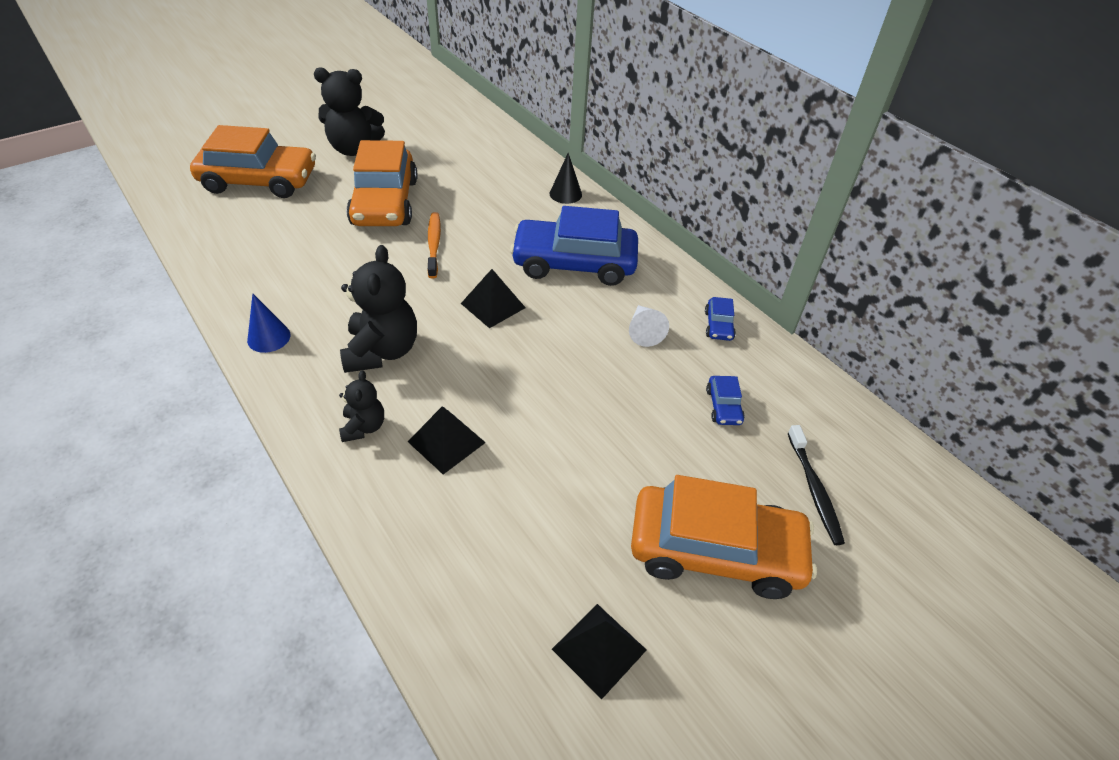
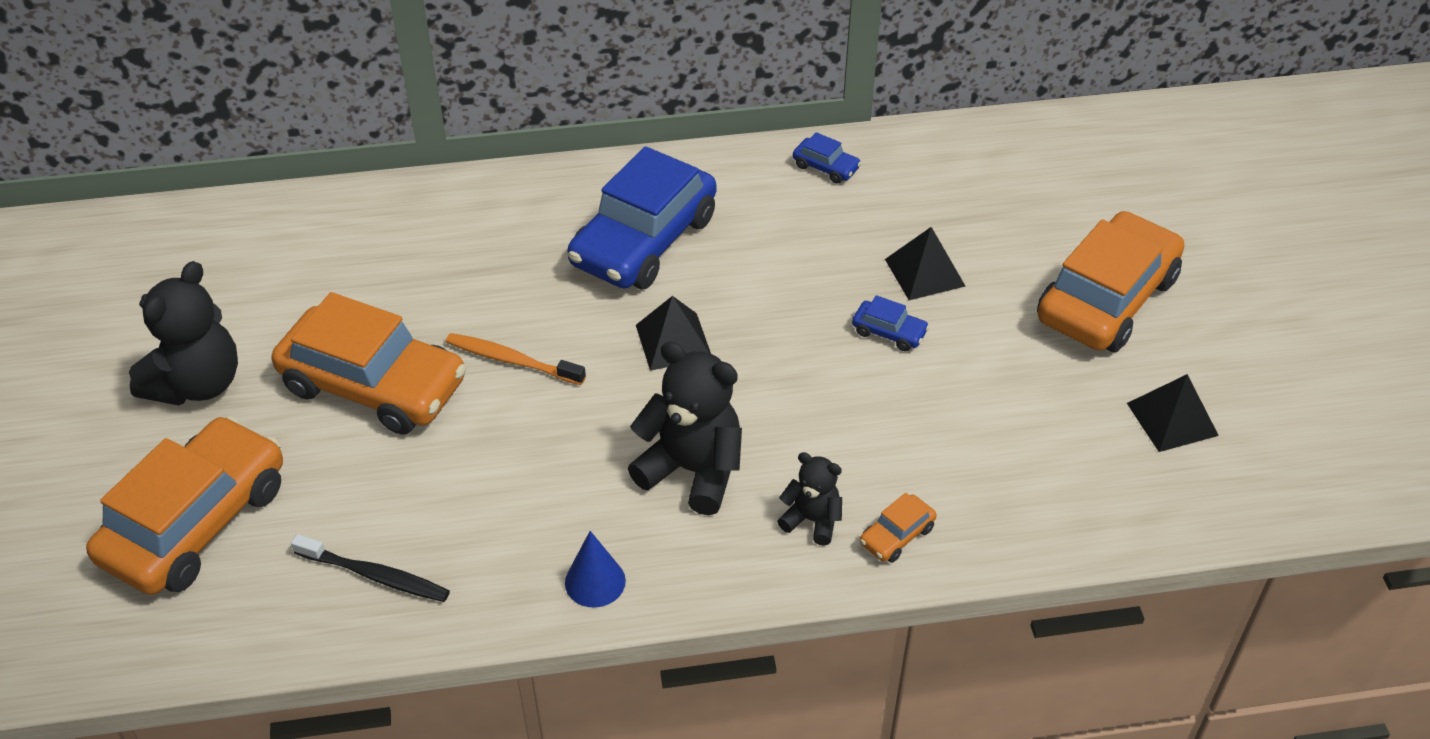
camera: 60 degrees left, 0 degrees up
(369, 481) = (897, 535): none -> orange car
(446, 442) = (874, 452): black pyramid -> black pyramid (925, 272)
(565, 194) = (496, 196): black cone -> none
(644, 331) = (798, 229): white cone -> none
(723, 406) = (941, 216): blue car -> blue car (889, 332)
(814, 489) = (1072, 203): black toothbrush -> black toothbrush (375, 575)

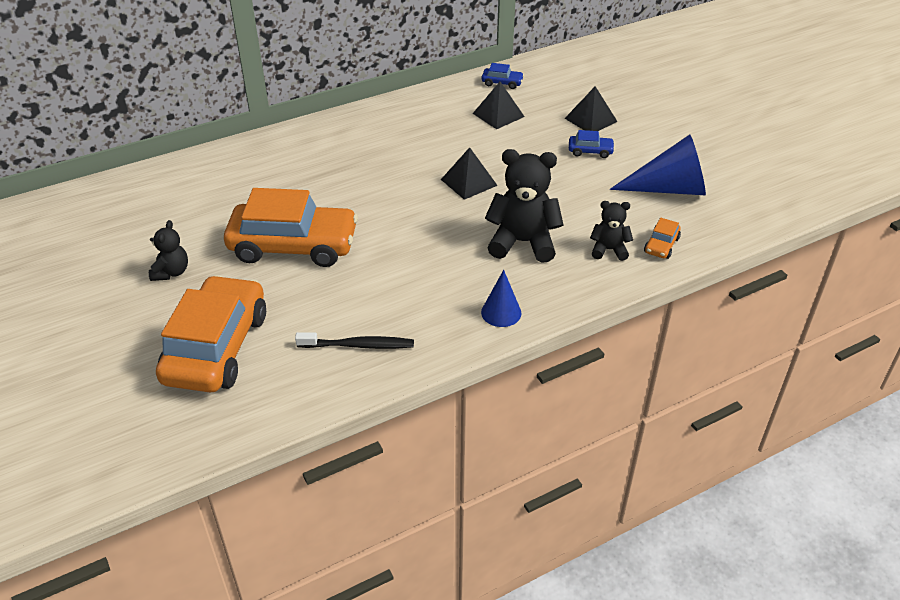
camera: 20 degrees left, 5 degrees down
(197, 384) = (171, 272): black teddy bear -> black teddy bear, size x0.55
(512, 360) = (375, 213): orange toothbrush -> none
(644, 241) = (419, 138): blue car -> none
(971, 435) = (669, 189): none -> blue cone
(1106, 299) = (696, 111): orange car -> none
(1172, 419) = (768, 157): black pyramid -> black pyramid (498, 115)

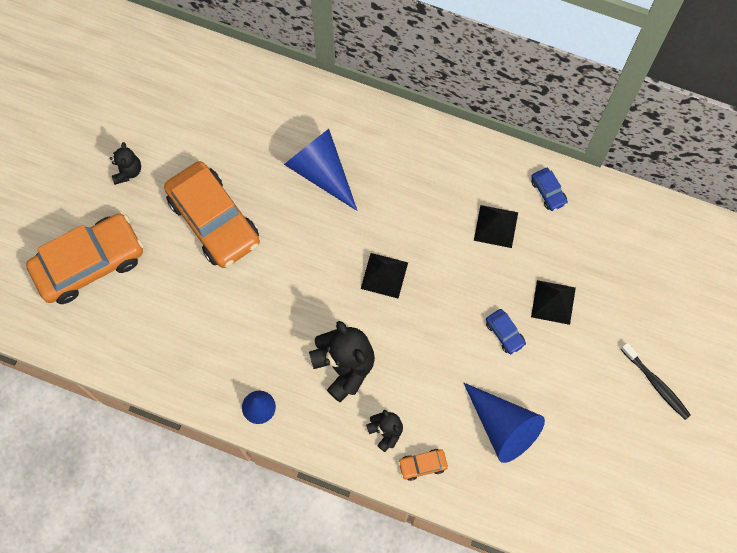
camera: 50 degrees right, 30 degrees up
(171, 272) = (127, 171): black teddy bear -> black teddy bear turned 60 degrees counterclockwise
(338, 169) = (321, 172): none -> blue cone
(358, 345) = (157, 344): black toothbrush -> black toothbrush (656, 384)

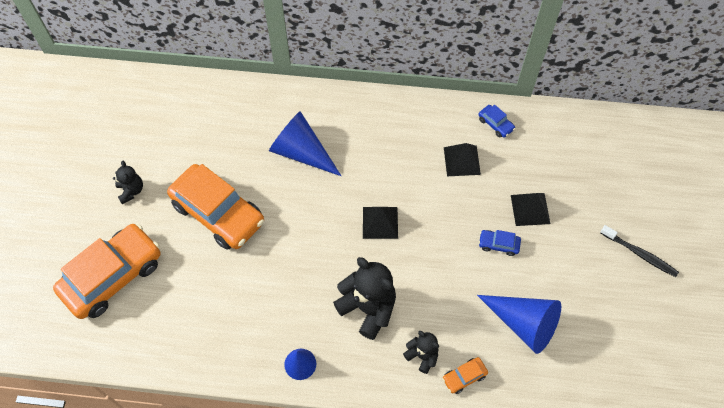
camera: 15 degrees left, 10 degrees down
(505, 333) = (498, 244): blue car -> blue car turned 150 degrees clockwise

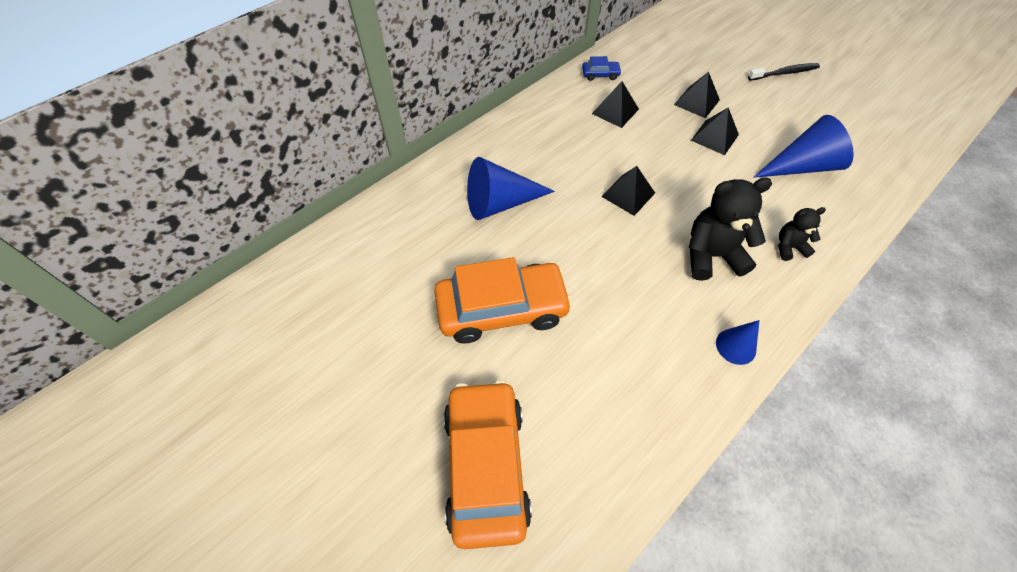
camera: 50 degrees left, 5 degrees down
(131, 191) = (393, 374): black teddy bear -> none
(464, 377) = (830, 232): orange car -> none
(498, 244) = (714, 137): blue car -> black pyramid

